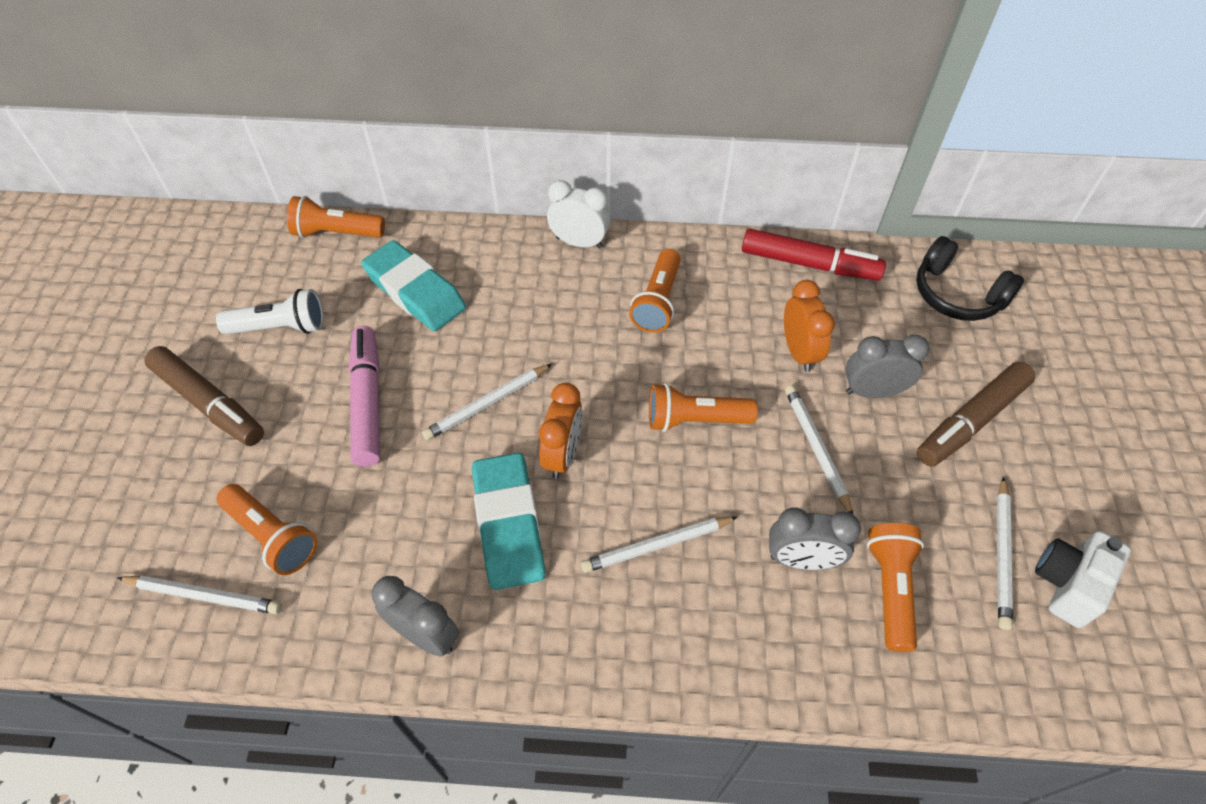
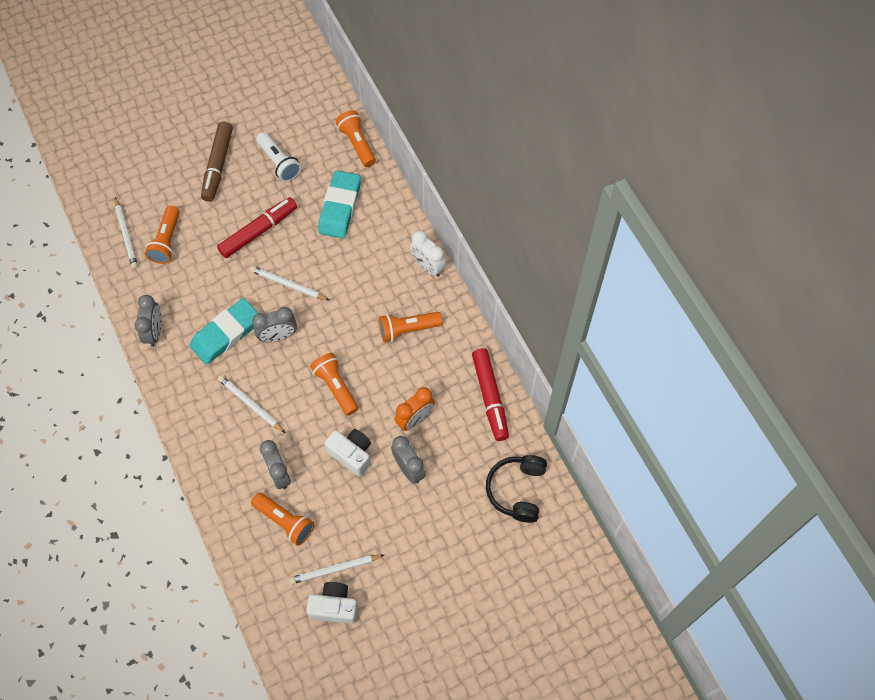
camera: 60 degrees right, 10 degrees up
(368, 401) = (258, 231): pink marker -> red marker
(563, 455) = (278, 336): orange clock -> grey clock
(579, 243) = (428, 266): white clock -> white clock turned 150 degrees clockwise
(816, 448) = (351, 454): white pencil -> white camera
(890, 589) = (284, 521): orange flashlight -> orange flashlight turned 60 degrees clockwise
(970, 421) = (418, 528): brown marker -> none

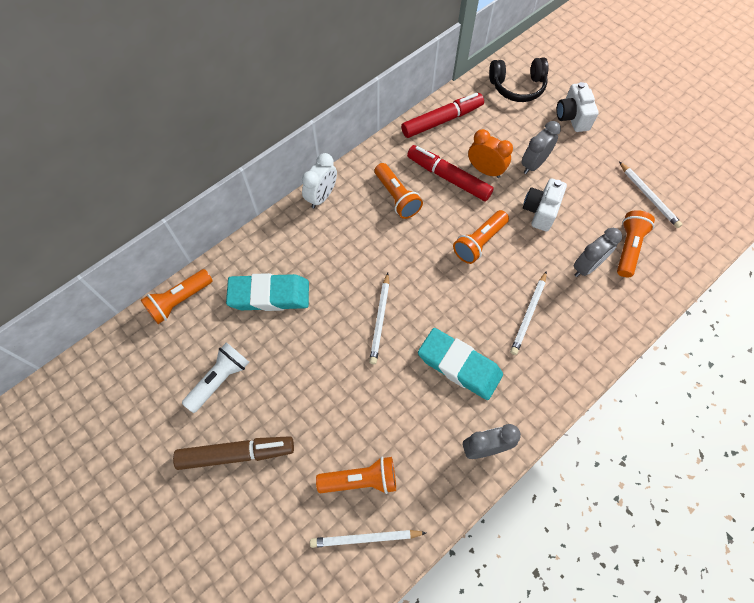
camera: 105 degrees left, 0 degrees up
(126, 235) = (365, 538): white pencil -> white pencil turned 150 degrees counterclockwise
(258, 231) = (320, 373): red marker -> red marker (448, 177)
(278, 336) = (443, 311): grey clock -> none
(334, 607) = (679, 188): white camera -> white camera (572, 117)

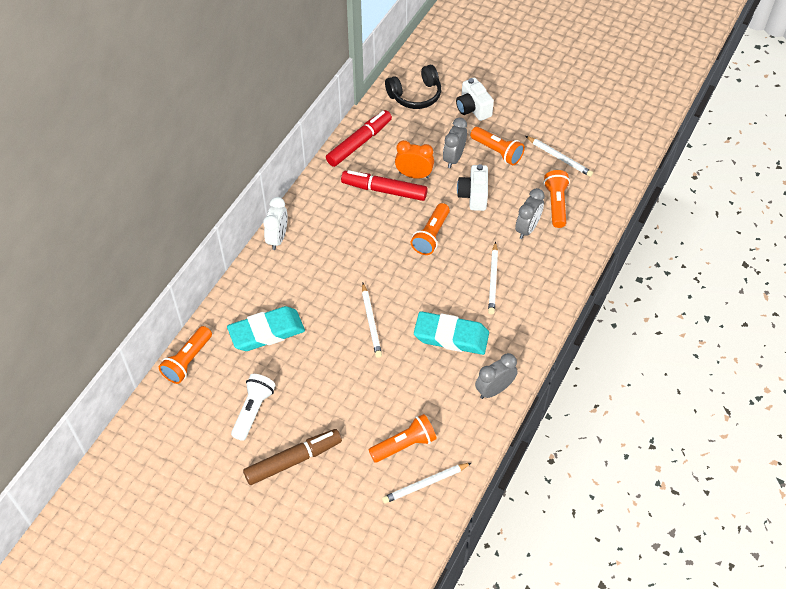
camera: 20 degrees left, 10 degrees down
(396, 197) = (345, 219): orange flashlight -> orange flashlight (497, 151)

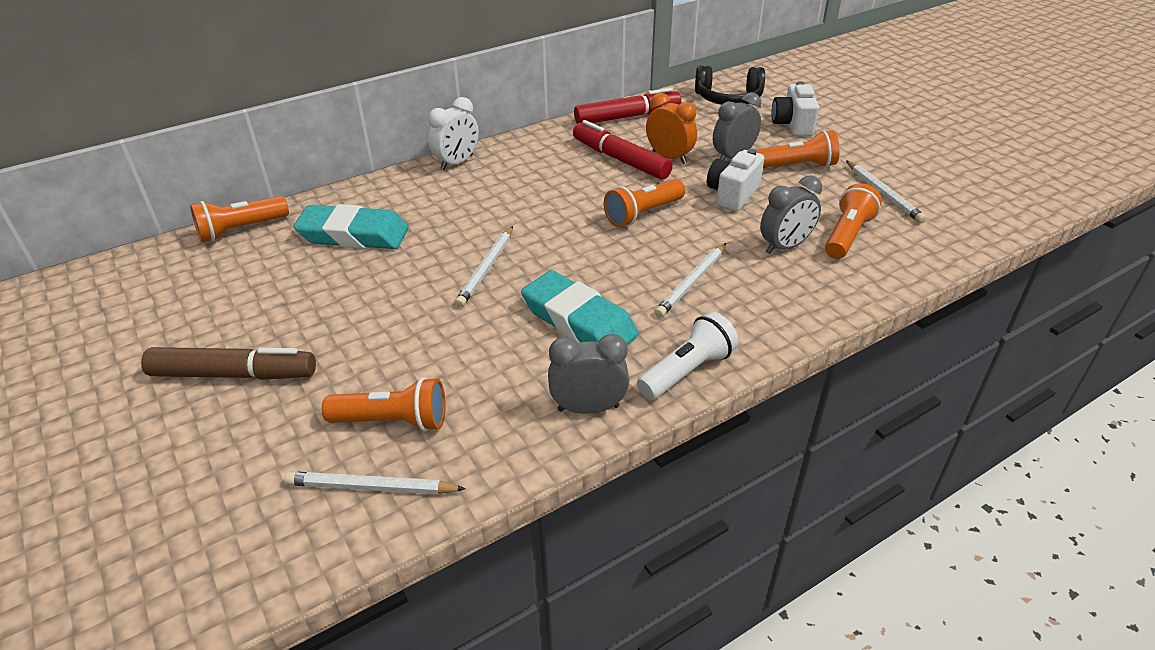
camera: 30 degrees right, 15 degrees down
(253, 410) = (251, 302): white flashlight -> white flashlight (687, 371)
(497, 151) = (796, 166): orange flashlight -> orange flashlight turned 75 degrees counterclockwise

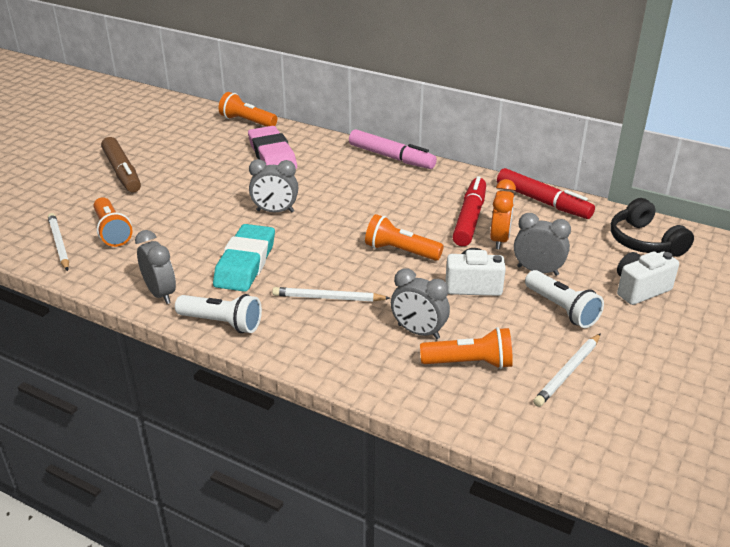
camera: 60 degrees right, 5 degrees down
(354, 235) = (272, 155): turquoise eraser -> pink eraser
(457, 162) = (391, 157): white clock -> pink marker
(486, 269) = (275, 211): white pencil -> grey clock
(796, 166) = (561, 309): orange flashlight -> white flashlight

